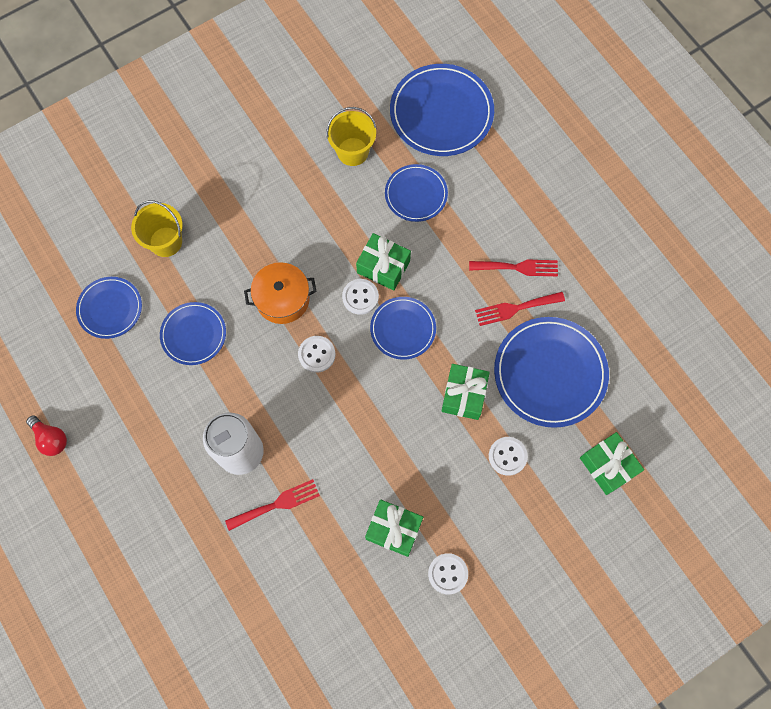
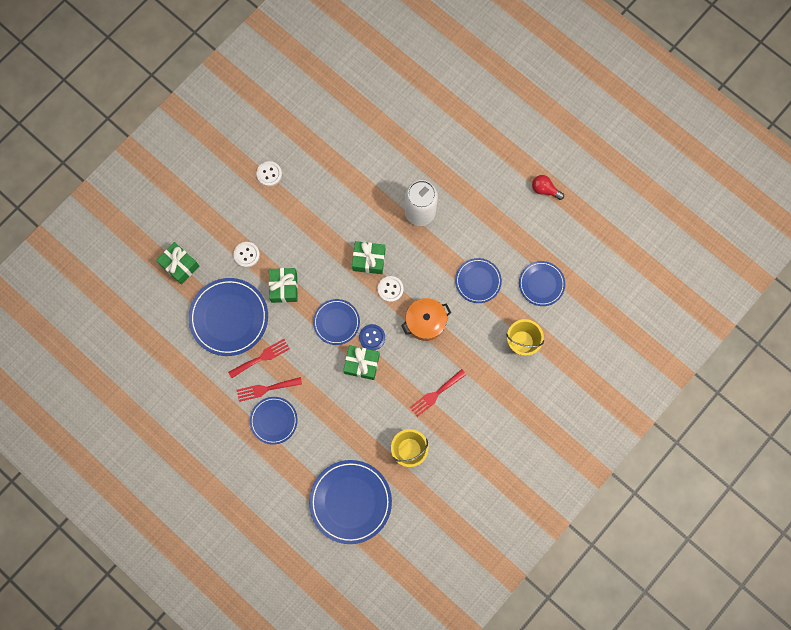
camera: 165 degrees right, 5 degrees up
(277, 504) = (387, 187): red fork -> red fork (436, 394)
(360, 297) = (372, 337): white button -> blue button
(394, 529) = (309, 191): green gift -> green gift (369, 260)
(416, 194) = (353, 427): blue plate -> blue plate (274, 420)

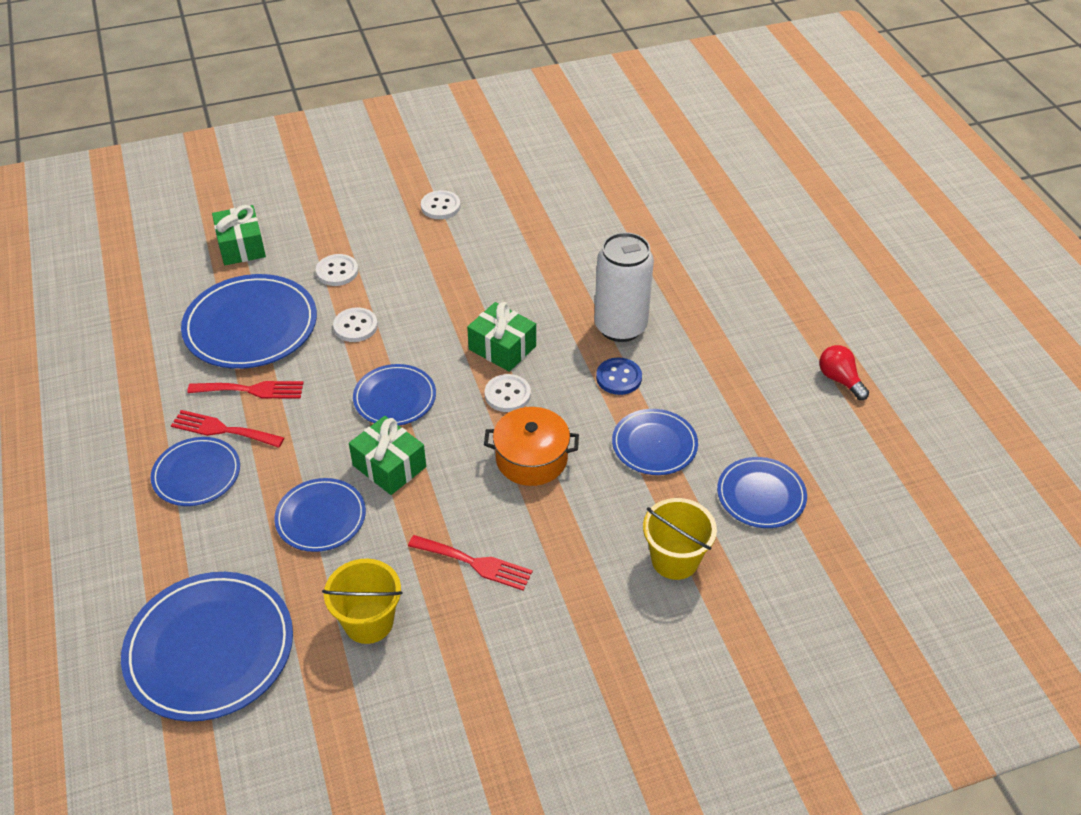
camera: 30 degrees right, 30 degrees down
(284, 287) = (355, 326): green gift -> white button
(350, 410) = (321, 517): none -> blue plate
(372, 337) = (432, 440): blue button -> blue button (619, 377)
(436, 394) = (475, 563): red fork -> red fork turned 150 degrees counterclockwise

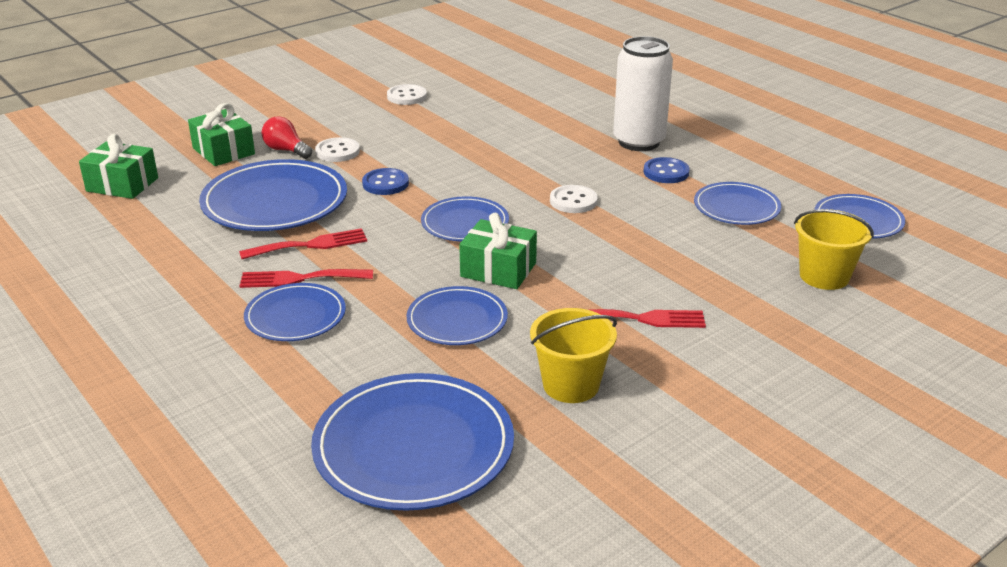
camera: 20 degrees left, 15 degrees down
(355, 326) = (385, 183): white button -> blue button
(502, 348) = (542, 173): green gift -> green gift (122, 184)
(531, 458) = (633, 238): orange pot -> none
(839, 380) = (853, 140): red light bulb -> red light bulb (286, 150)

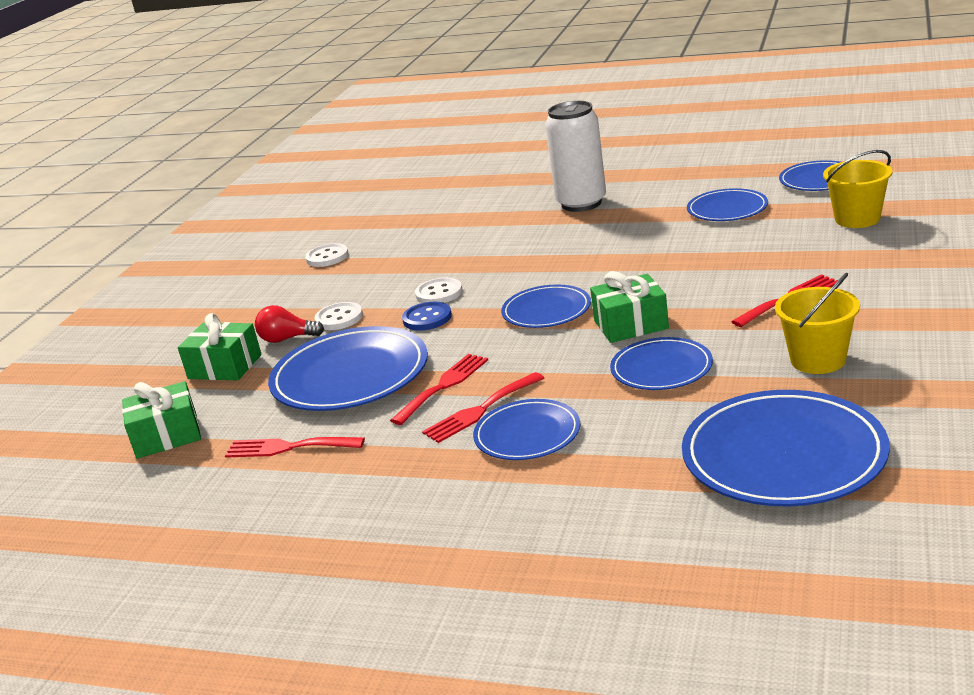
camera: 30 degrees left, 5 degrees down
(163, 235) = (288, 447): none -> red fork
(573, 201) = (603, 259): white button -> white button (439, 293)
(666, 172) = (638, 212): blue button -> none

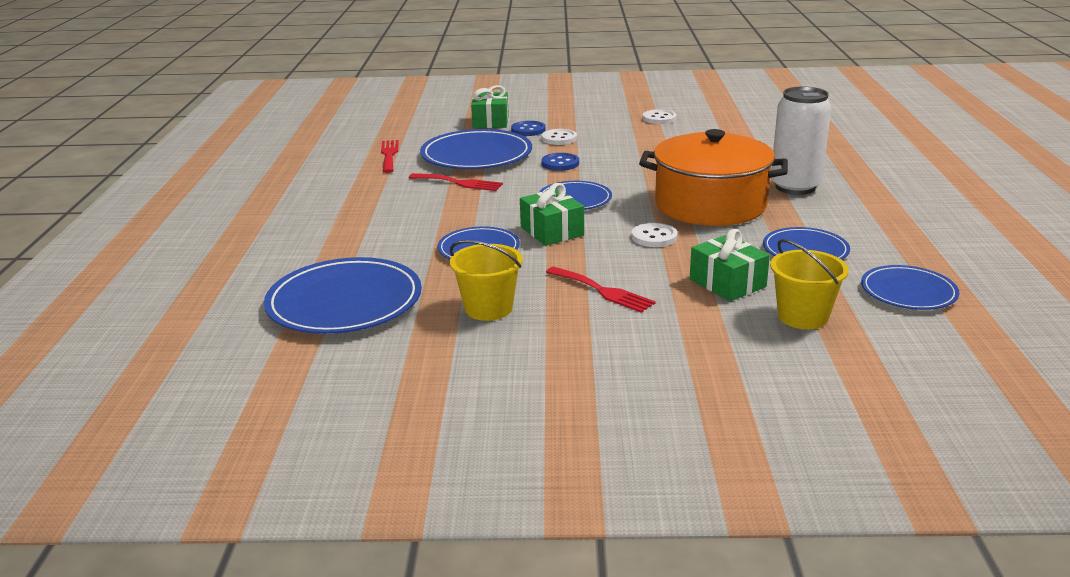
camera: 70 degrees right, 0 degrees up
(167, 436) = (408, 124): green gift -> green gift (727, 283)
(287, 339) = (528, 130): red light bulb -> blue button
(439, 293) = (601, 161): white button -> white button (654, 237)
(480, 410) = (425, 198): red fork -> none
(527, 434) = (391, 216): blue plate -> none
(603, 242) = (710, 205): none -> orange pot

